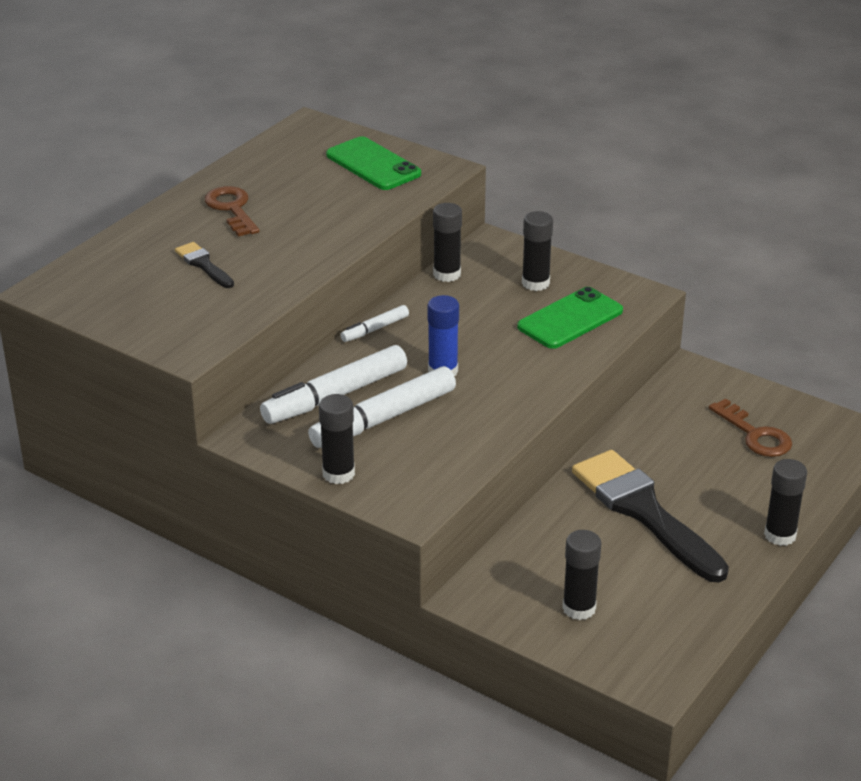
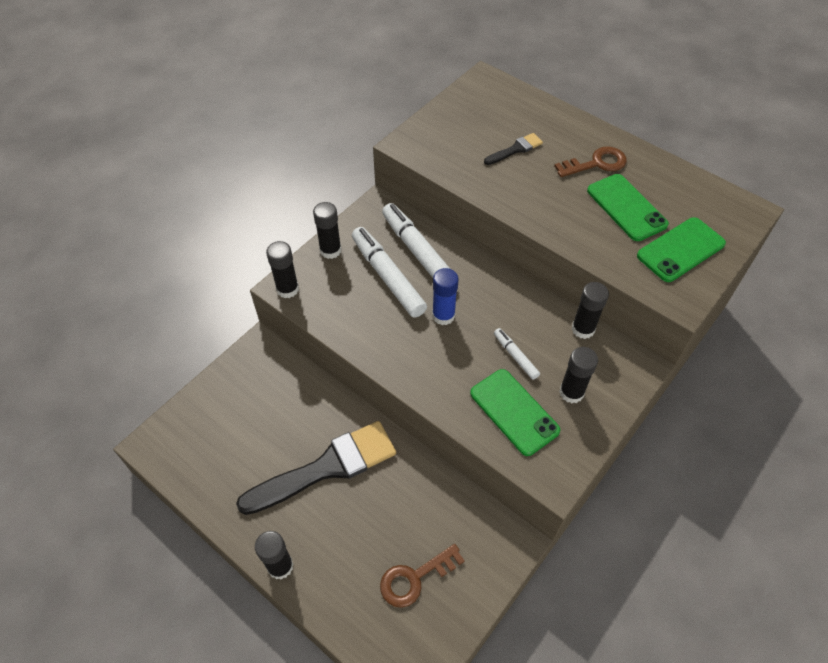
camera: 95 degrees right, 20 degrees up
(309, 193) = (626, 207): none -> green phone
(375, 329) = (501, 277): white marker -> white marker (515, 356)
(579, 608) = (233, 408): black glue stick -> black glue stick (287, 289)

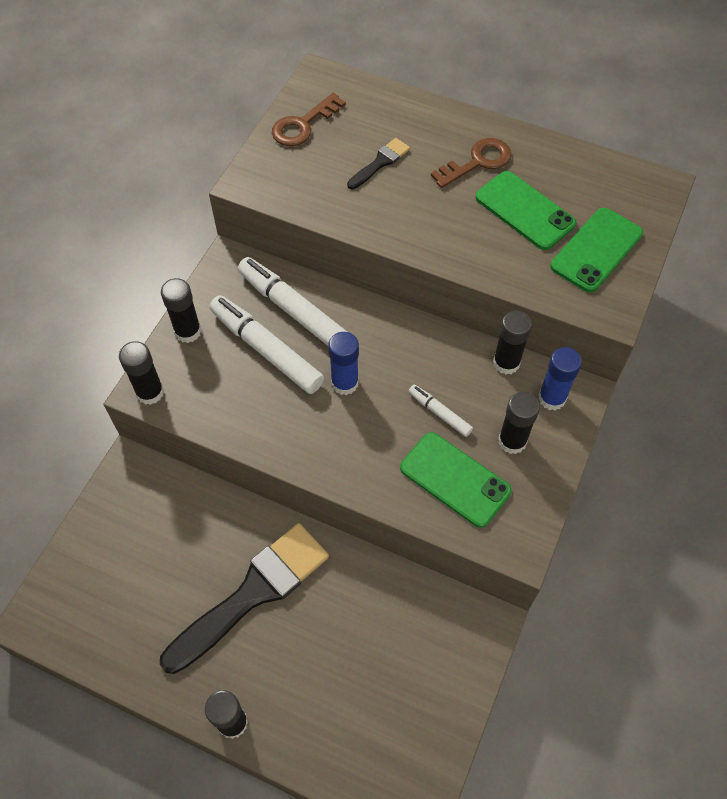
camera: 15 degrees left, 5 degrees up
(415, 578) = (389, 694): brown key -> brown key (303, 125)
(615, 366) = (552, 398): none -> blue glue stick

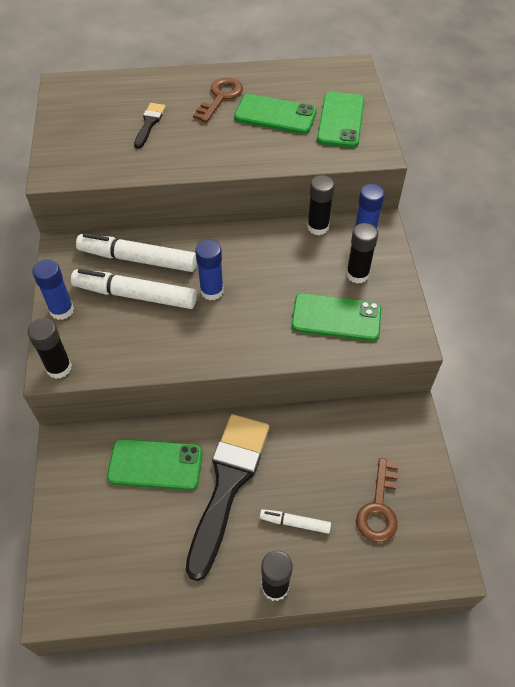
camera: 30 degrees left, 5 degrees down
(188, 331) = (62, 310): black glue stick -> blue glue stick
(197, 535) = (155, 464): none -> green phone
(303, 125) = (72, 120): brown key -> brown key (379, 507)
(439, 413) = (295, 279): white marker -> white marker (295, 523)

